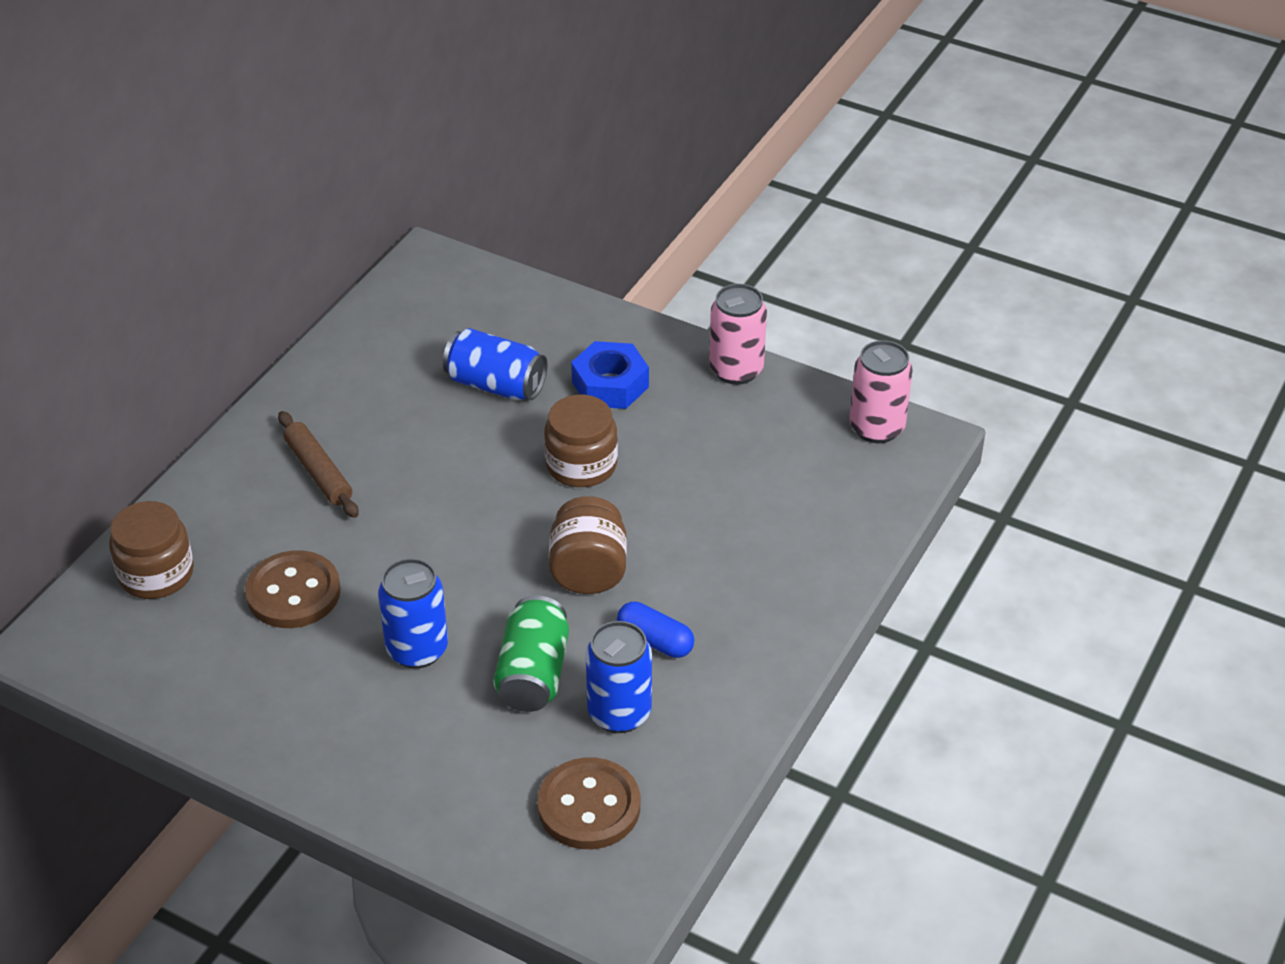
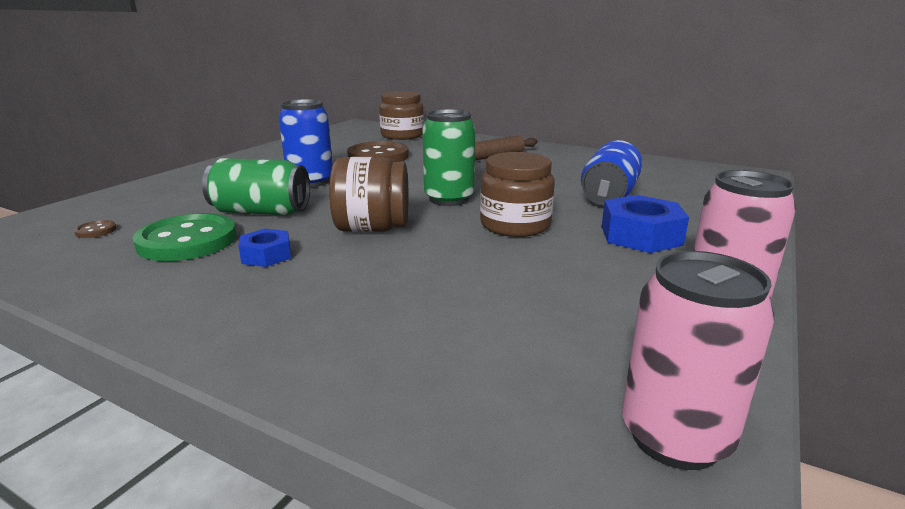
camera: 90 degrees right, 20 degrees down
(499, 513) = (449, 199): none -> green can
(589, 806) = (96, 231): brown button -> brown button, size x0.40
(619, 713) = (187, 241): blue can -> green button
(655, 640) = (266, 255): blue capsule -> blue nut

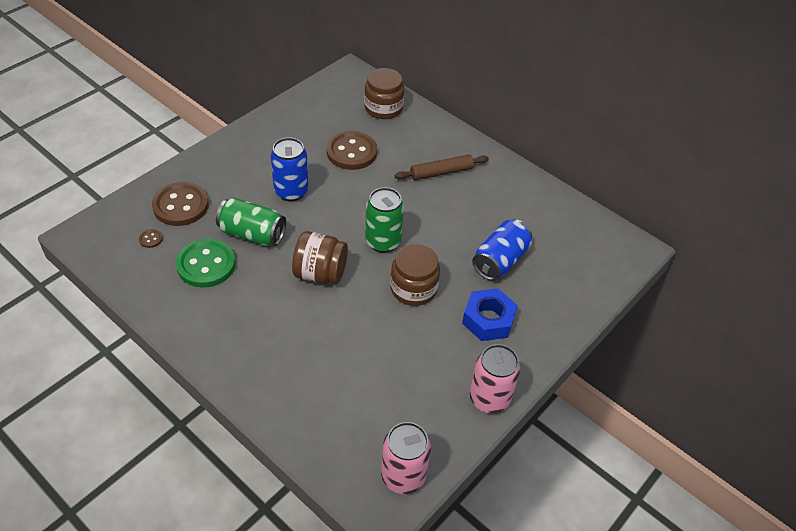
camera: 10 degrees right, 25 degrees up
(151, 203) = (181, 206): none -> brown button
(266, 255) = (252, 292): blue nut -> none

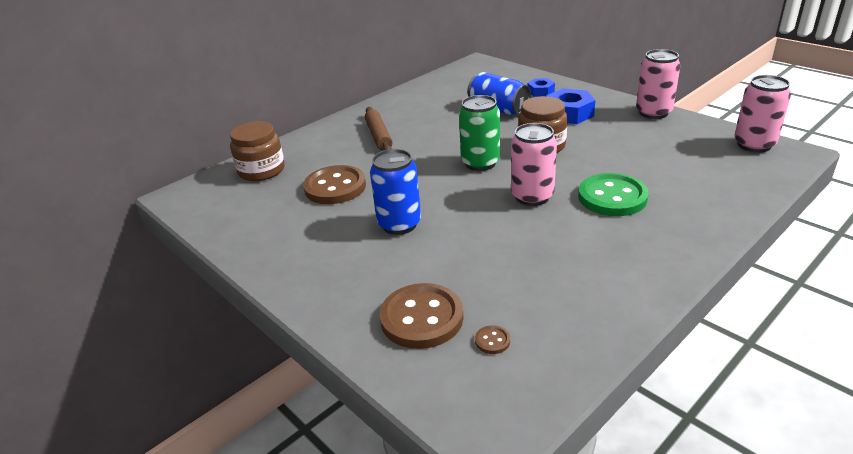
camera: 80 degrees left, 15 degrees down
(206, 264) = (534, 280): green button -> green button (612, 197)
(252, 234) = (475, 248): green can -> none
(320, 273) = (532, 196): brown jar -> pink can
(548, 301) = (540, 91): none -> blue nut

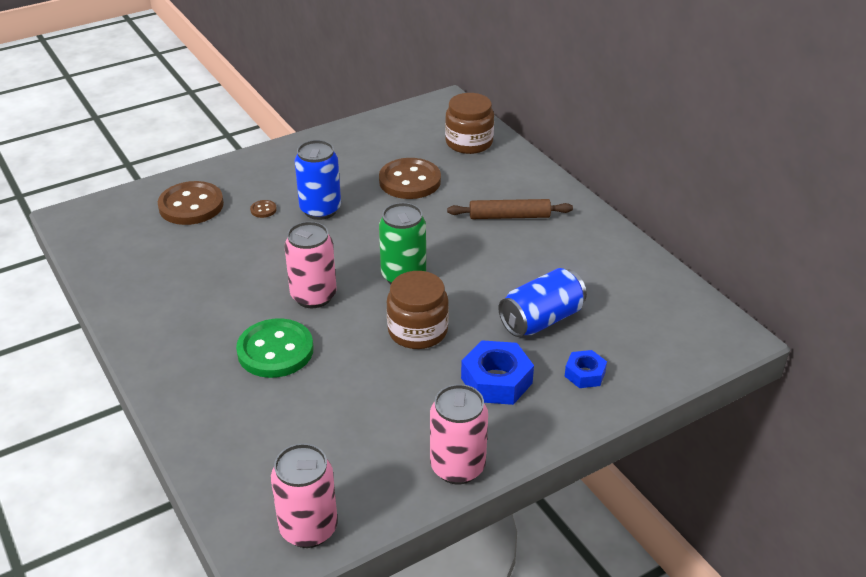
camera: 100 degrees right, 5 degrees up
(492, 341) = (143, 232): brown button -> brown button (263, 210)

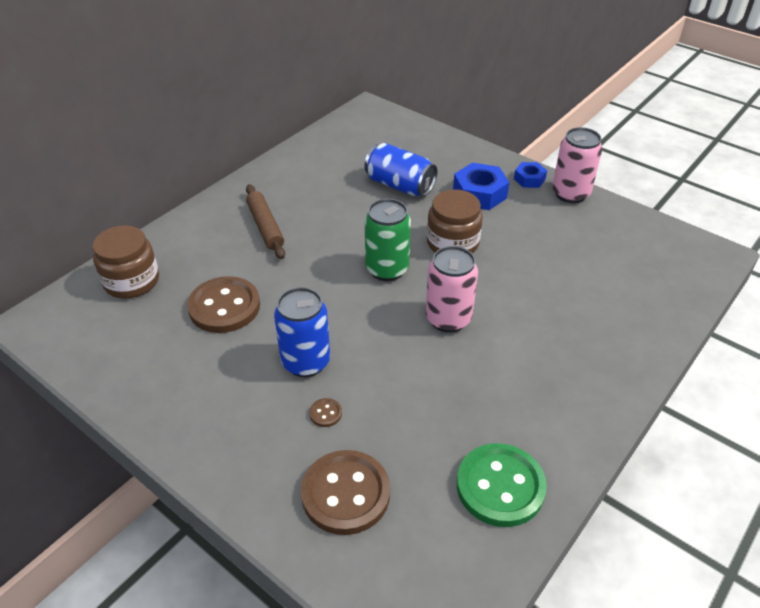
camera: 110 degrees left, 5 degrees up
(275, 351) = (533, 319): green button -> green button (500, 486)
(308, 528) = (675, 243): pink can -> none
(585, 374) = (445, 158): blue nut -> blue nut (529, 179)

